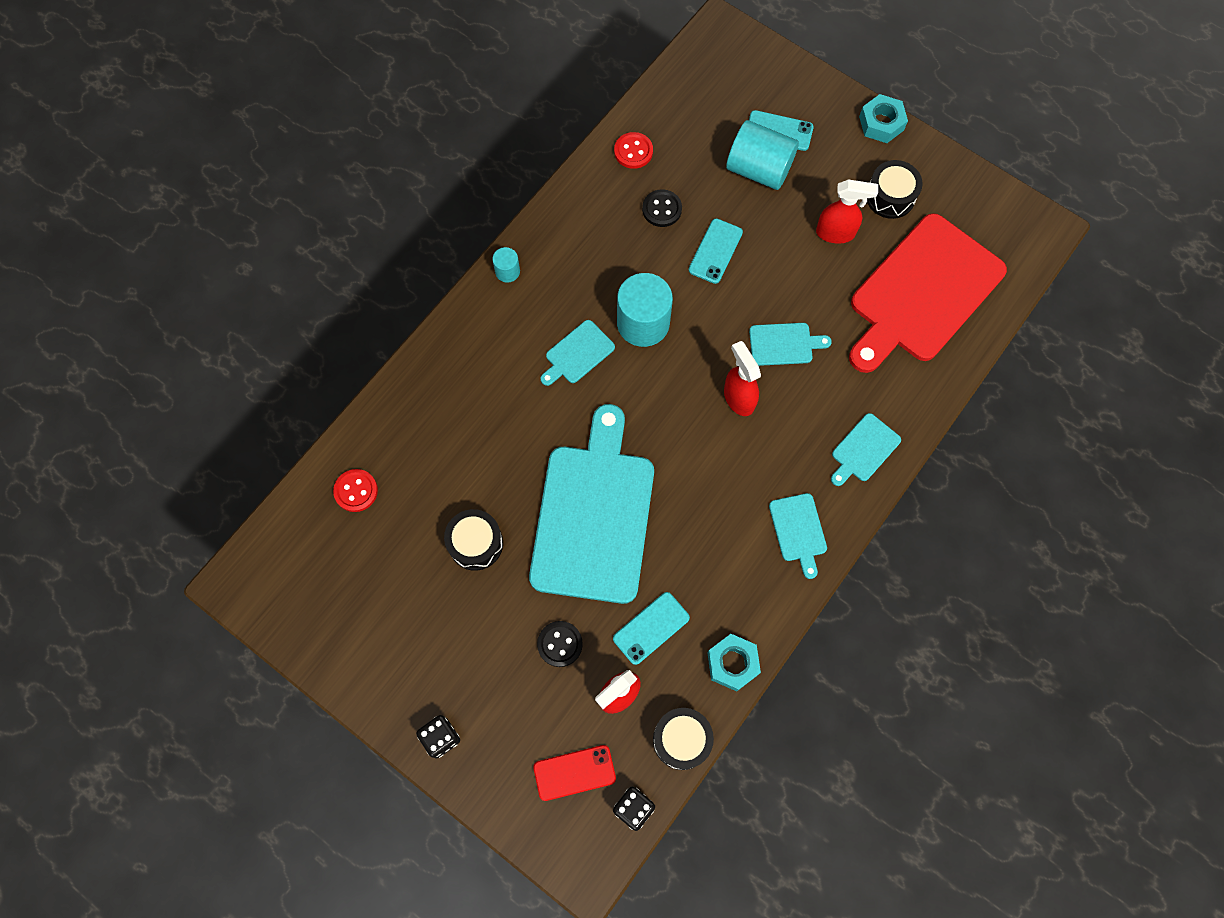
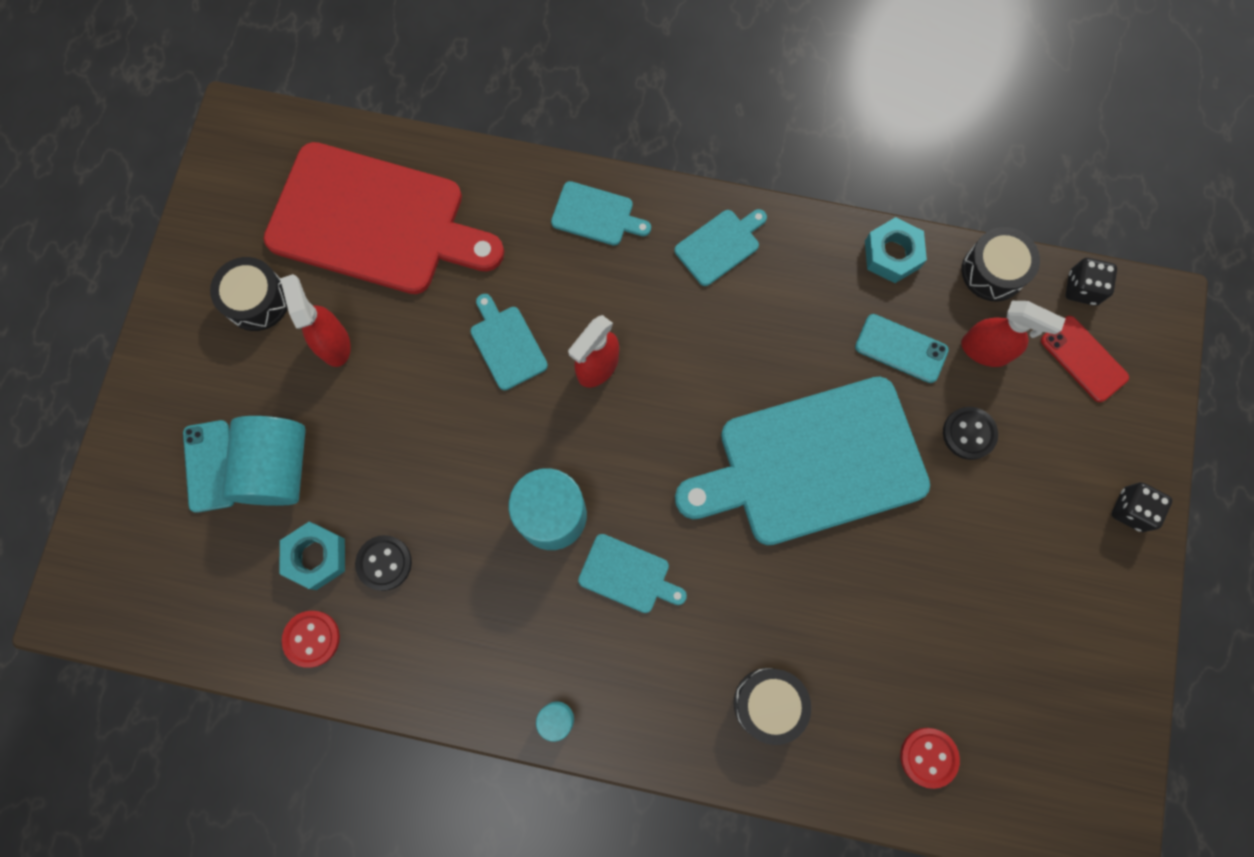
camera: 115 degrees left, 5 degrees up
(476, 543) = (913, 579): black drum -> black drum (768, 704)
(715, 251) = (417, 472): turquoise phone -> none
(881, 123) = (152, 348): turquoise nut -> turquoise nut (316, 557)

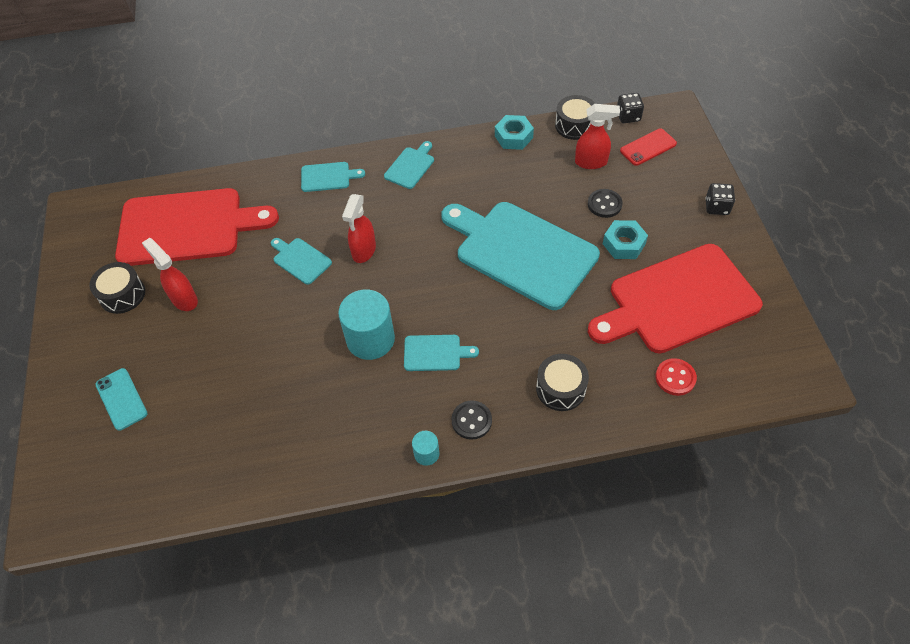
camera: 20 degrees left, 20 degrees down
(277, 468) = (171, 382): turquoise cylinder -> none
(312, 638) = (234, 474): red button -> none
(316, 557) = (218, 423): turquoise nut -> turquoise nut (623, 244)
(384, 563) = (268, 409): black button -> black button (471, 420)
(813, 464) = (521, 252): turquoise cutting board -> turquoise cutting board turned 75 degrees clockwise
(901, 349) = (543, 178): turquoise phone -> none
(993, 640) = (678, 301): none -> red cutting board
(1083, 359) = (648, 147): red phone -> red phone turned 60 degrees counterclockwise

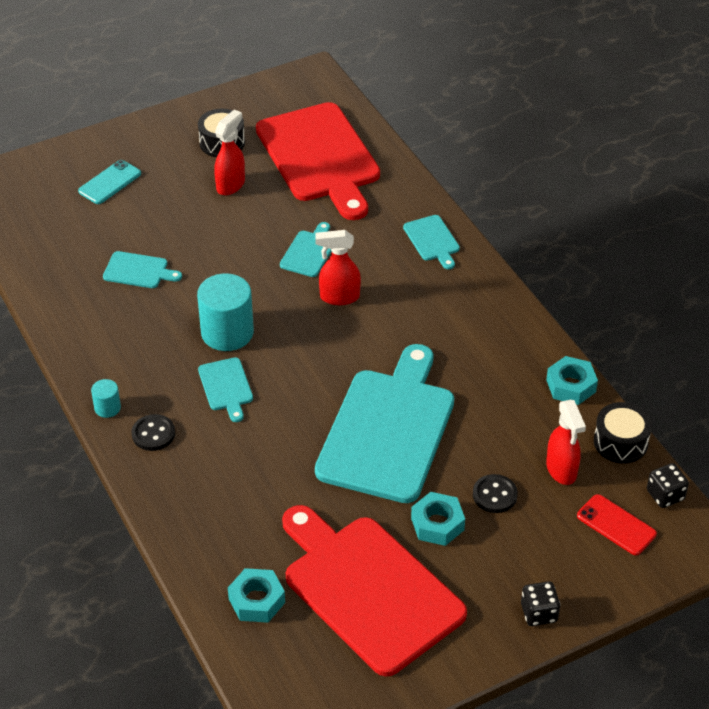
camera: 70 degrees right, 10 degrees down
(410, 166) = (479, 304): turquoise cutting board -> turquoise cutting board (138, 271)
(560, 388) = (212, 499): black drum -> none
(675, 378) = (256, 600): red button -> turquoise nut

